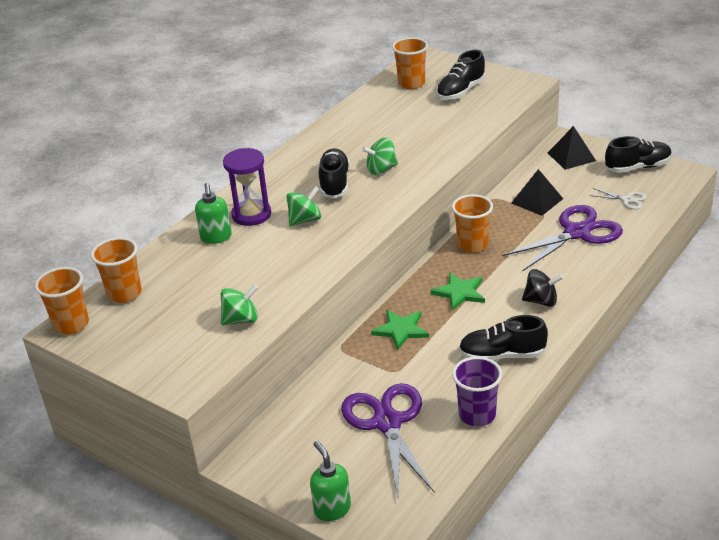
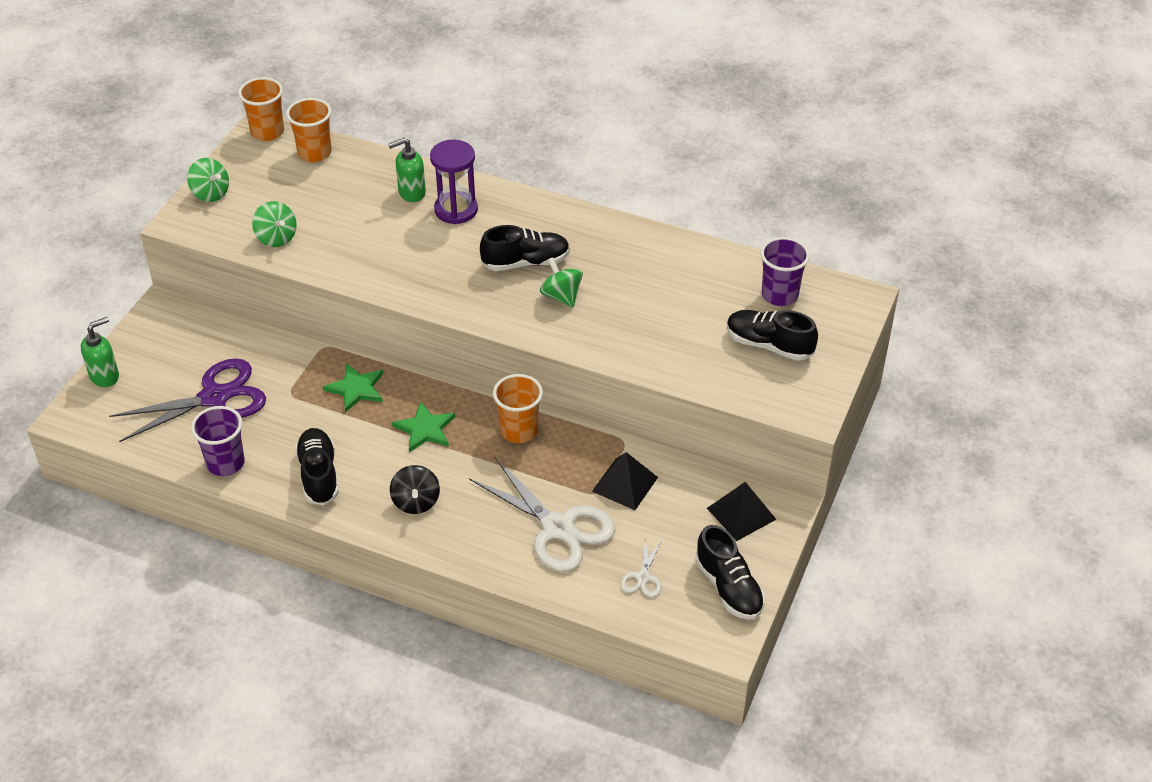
camera: 75 degrees right, 10 degrees up
(305, 220) = (450, 251): green spinning top -> green spinning top (210, 193)
(411, 83) = (779, 295): orange cup -> purple cup
(577, 233) = (558, 528): purple scissors -> white scissors

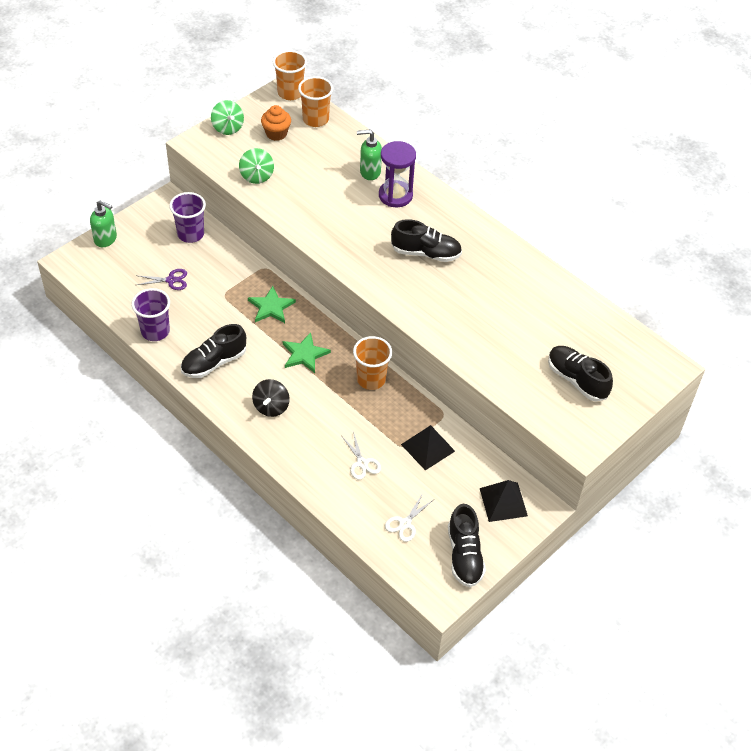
camera: 20 degrees right, 5 degrees up
(105, 376) = (106, 239): green soap dispenser -> green soap dispenser turned 45 degrees clockwise
(214, 397) = (171, 280): purple scissors -> purple scissors, size x0.46
(275, 183) = (276, 133): none -> orange cupcake
(319, 475) = (214, 362): black shoe -> black shoe turned 135 degrees counterclockwise
(558, 528) = (362, 463): white scissors -> white scissors, size x0.46
(561, 296) = (439, 288): green spinning top -> none
(779, 295) = (606, 343): purple cup -> purple cup (190, 234)

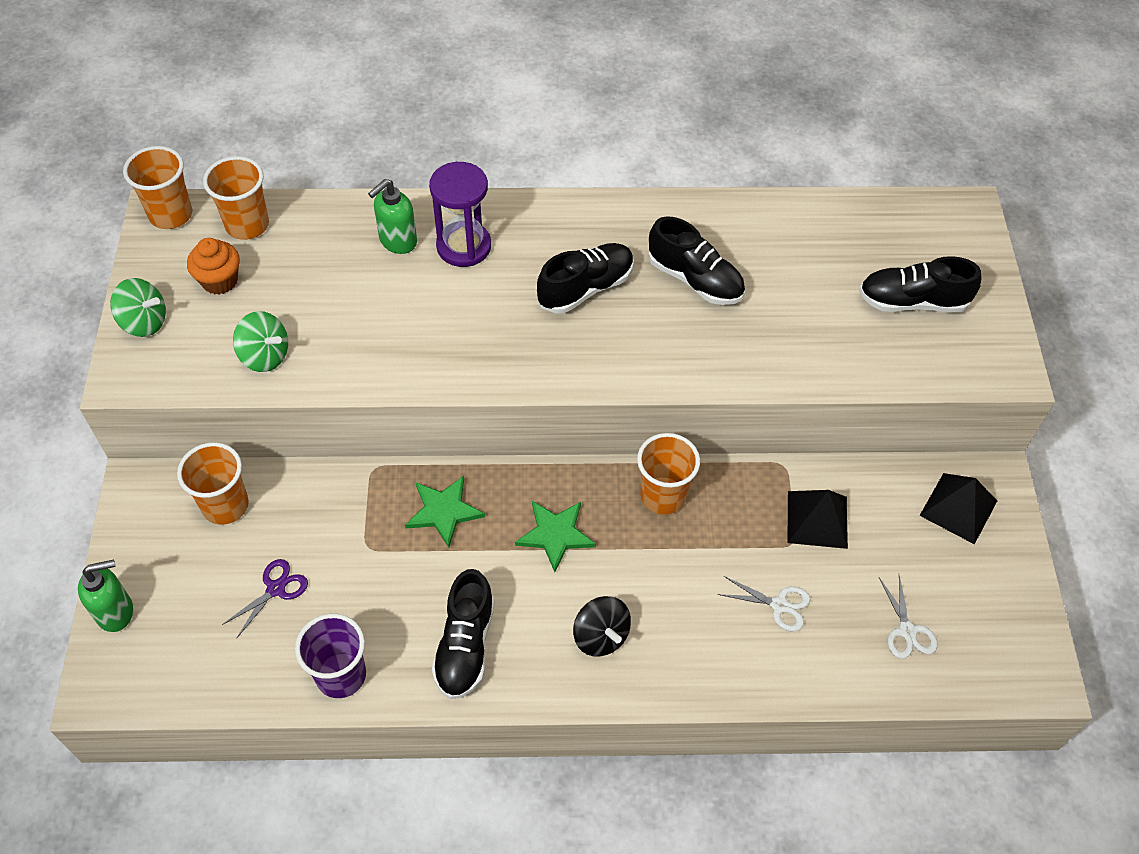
camera: 45 degrees left, 5 degrees up
(190, 234) = (225, 505): purple cup -> orange cup
(464, 555) = (1002, 606): black shoe -> black shoe (695, 280)

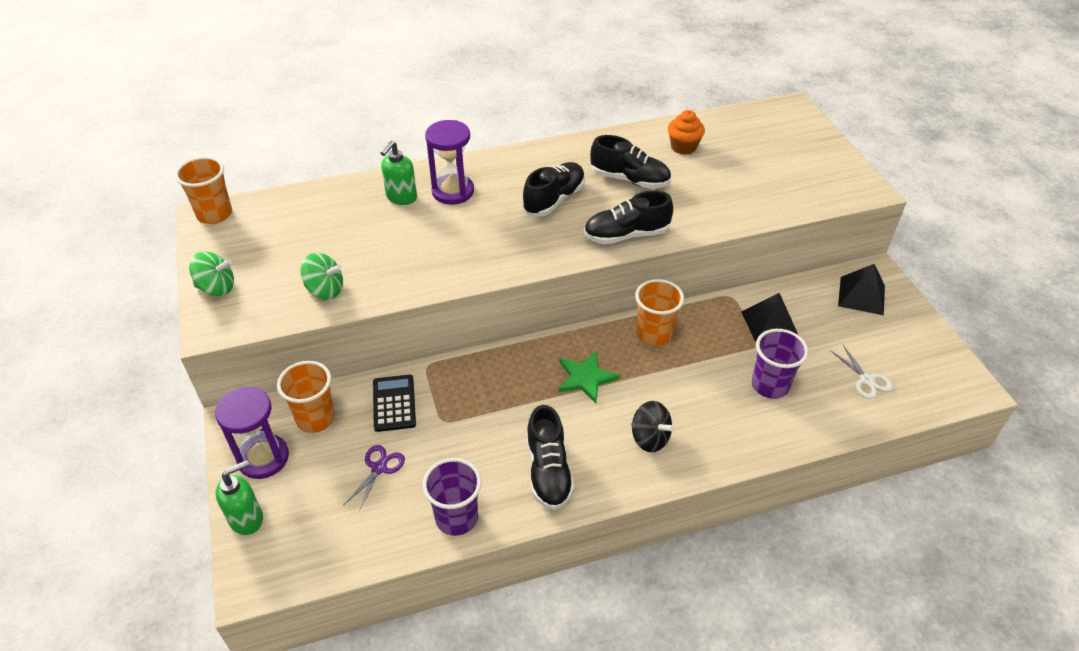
camera: 15 degrees left, 10 degrees down
(154, 541) = (263, 458): none -> purple hourglass
(220, 281) = (270, 249): orange cupcake -> orange cupcake (683, 147)
(247, 225) = (279, 209): orange cup -> none
(319, 509) = (394, 403): none -> black calculator
(444, 511) = (493, 382): green star -> none
(779, 605) = (770, 385): white scissors -> purple cup
(912, 302) = (784, 164): black shoe -> black shoe (626, 235)

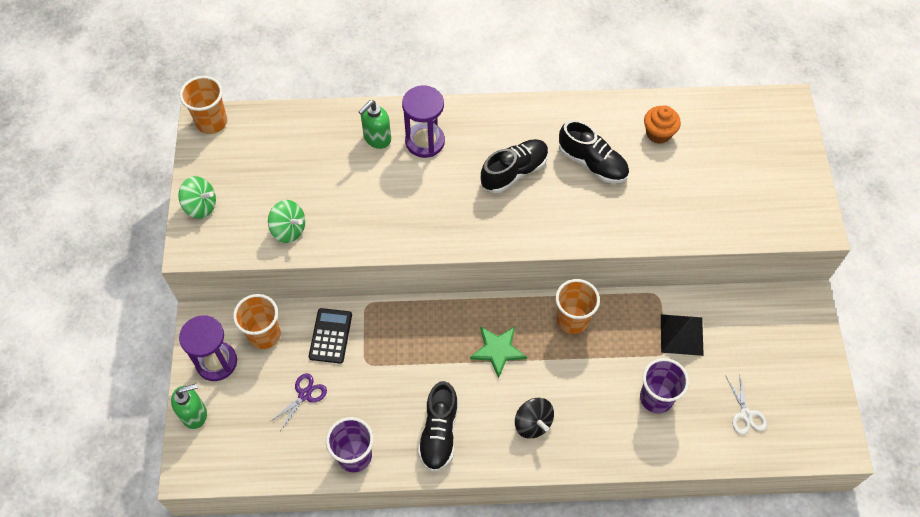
camera: 15 degrees right, 15 degrees up
(626, 235) = (566, 229): black shoe -> none
(861, 295) = (781, 323): black pyramid -> none

